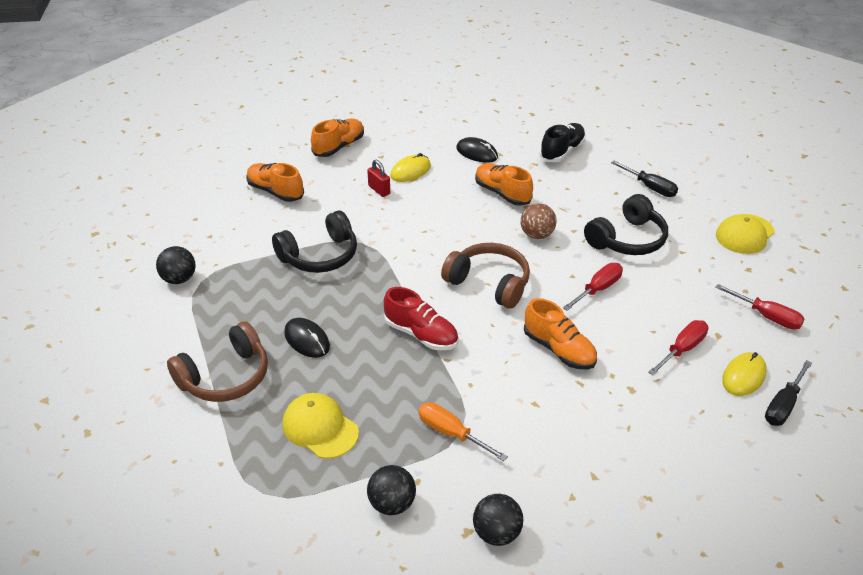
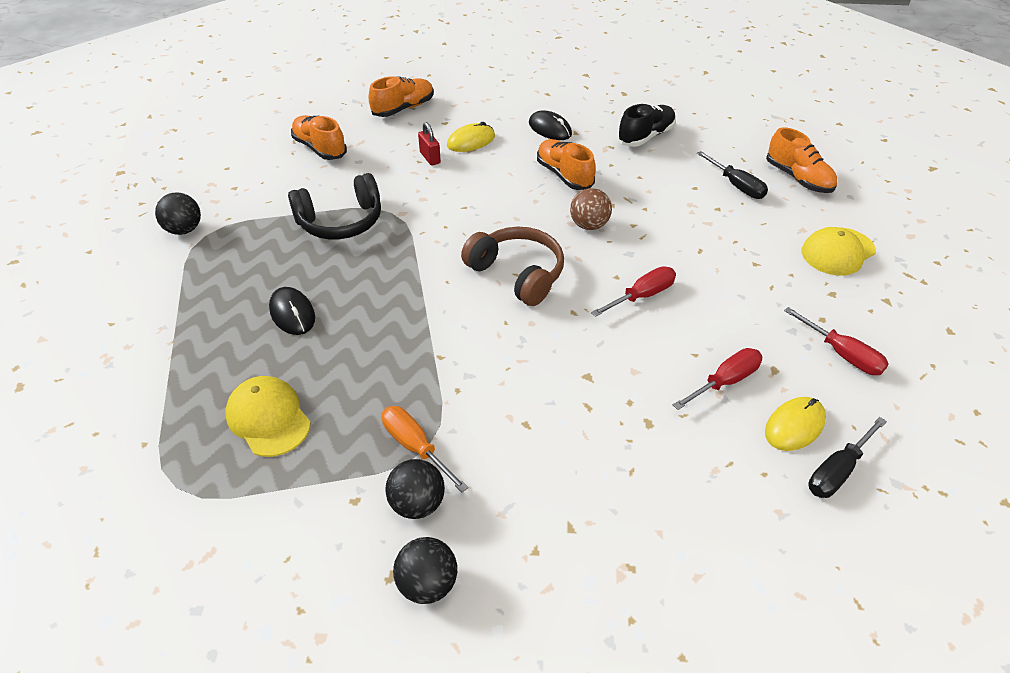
camera: 10 degrees right, 5 degrees up
(226, 377) = (189, 344): brown headphones -> none
(392, 504) = (316, 525): black ball -> black ball (417, 503)
(421, 334) = (421, 323): red shoe -> none
(559, 350) = (574, 362): orange shoe -> orange shoe (798, 178)
(627, 239) = (693, 242): black headphones -> none

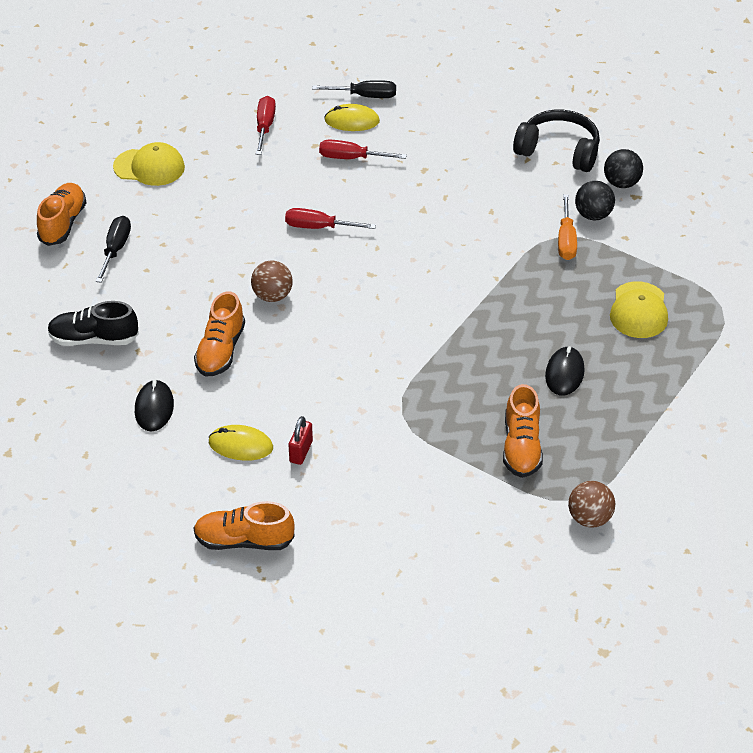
camera: 135 degrees left, 0 degrees up
(184, 230) = (589, 518): black ball -> brown ball
(320, 148) = (384, 541): orange shoe -> orange shoe (521, 447)
(341, 222) = (452, 433): black headphones -> black headphones (559, 151)
(517, 274) = (376, 296): brown headphones -> none

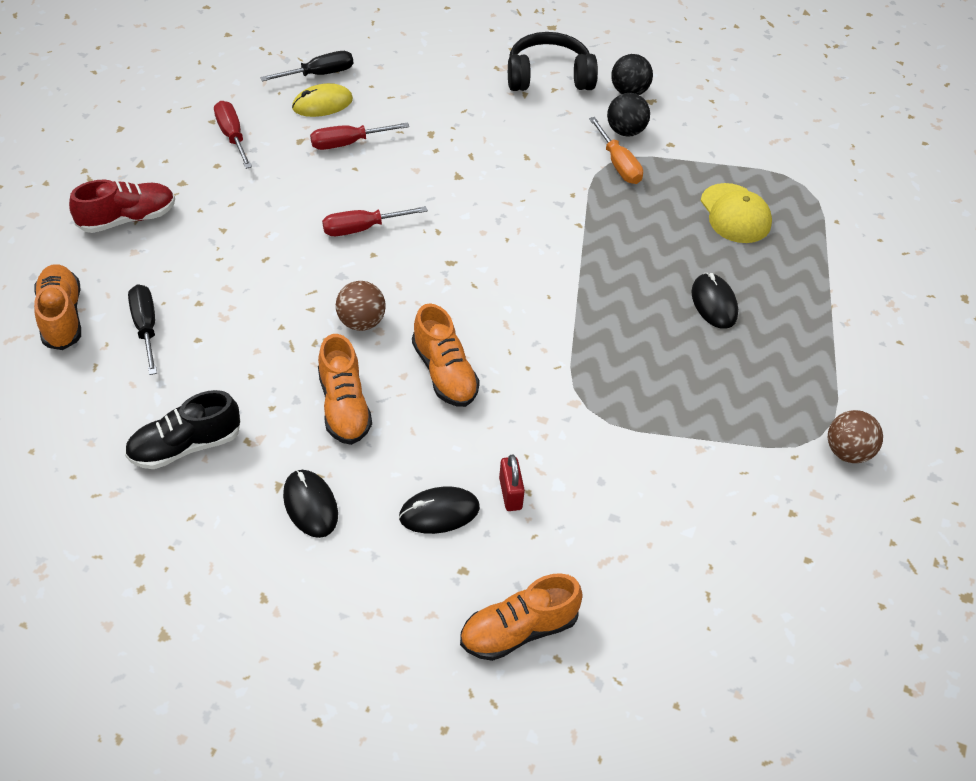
camera: 30 degrees left, 5 degrees up
(149, 167) = (128, 218): yellow cap -> red shoe
(240, 445) = (439, 512): yellow mouse -> black mouse
(521, 447) = (729, 399): orange shoe -> orange shoe (444, 373)

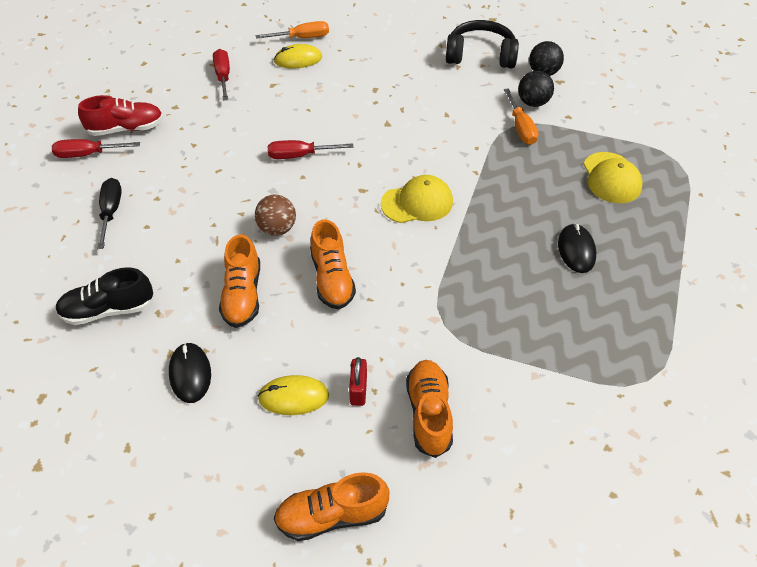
camera: 15 degrees right, 0 degrees up
(62, 316) = (52, 196): orange shoe -> orange shoe (429, 413)
(319, 74) = (302, 38): black screwdriver -> orange screwdriver
(348, 143) = (309, 90): red screwdriver -> red screwdriver (88, 154)
(439, 512) = (293, 397): black mouse -> yellow mouse
(520, 270) = (417, 203): none -> yellow cap
(847, 451) = (671, 398): brown ball -> none

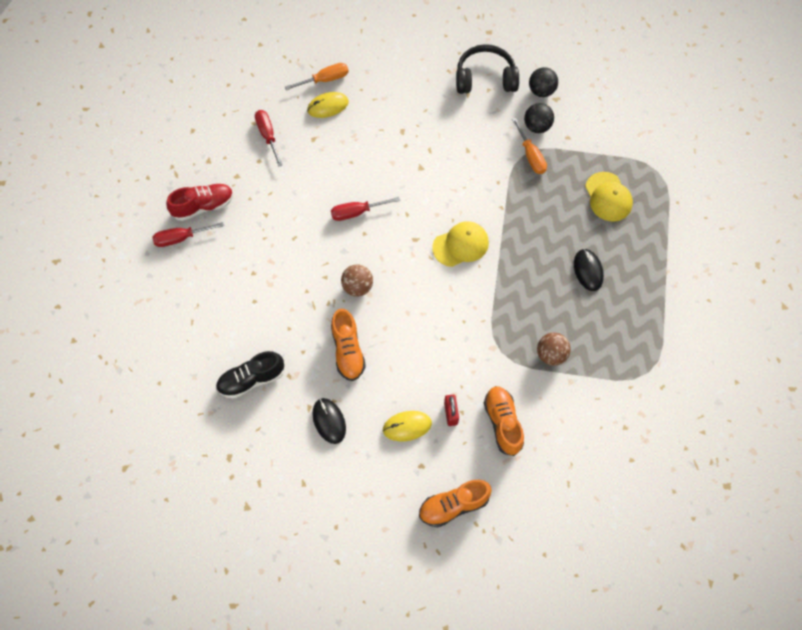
camera: 10 degrees left, 15 degrees up
(111, 212) = (221, 292): black screwdriver -> none
(332, 279) = (411, 325): orange shoe -> none
(512, 338) = (551, 354): none -> brown ball

